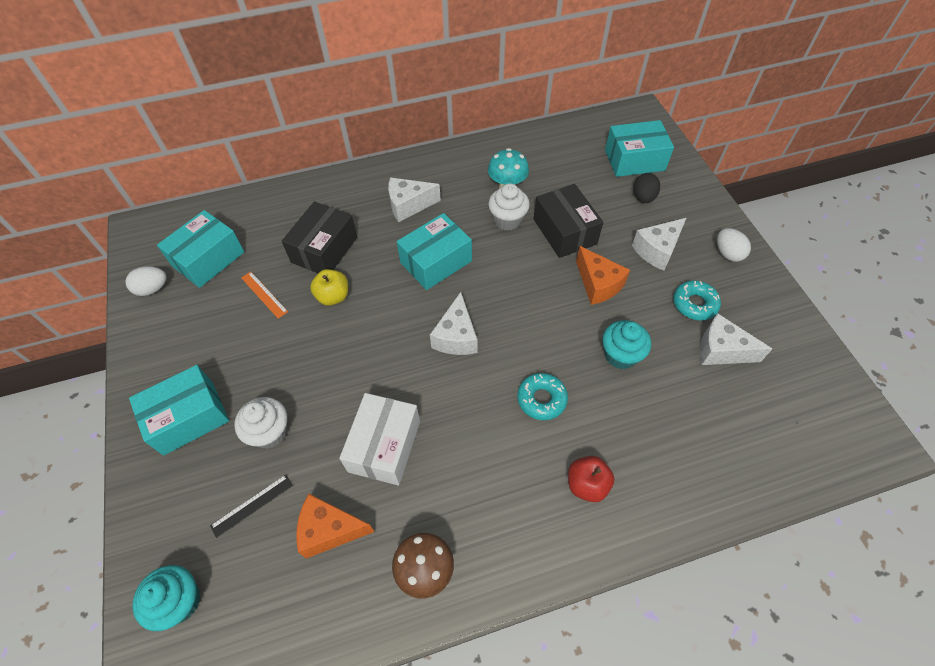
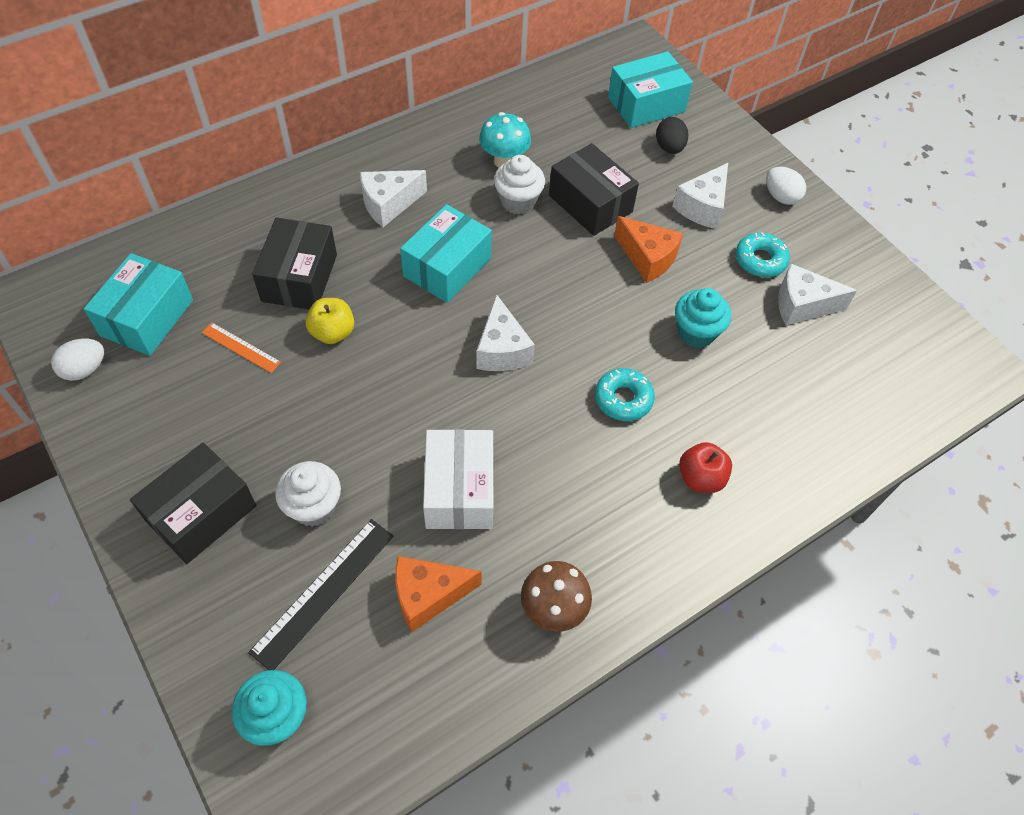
camera: 20 degrees left, 0 degrees up
(188, 417) = (201, 513): turquoise box -> black box
(252, 505) = (323, 592): black ruler -> black ruler, size x1.71

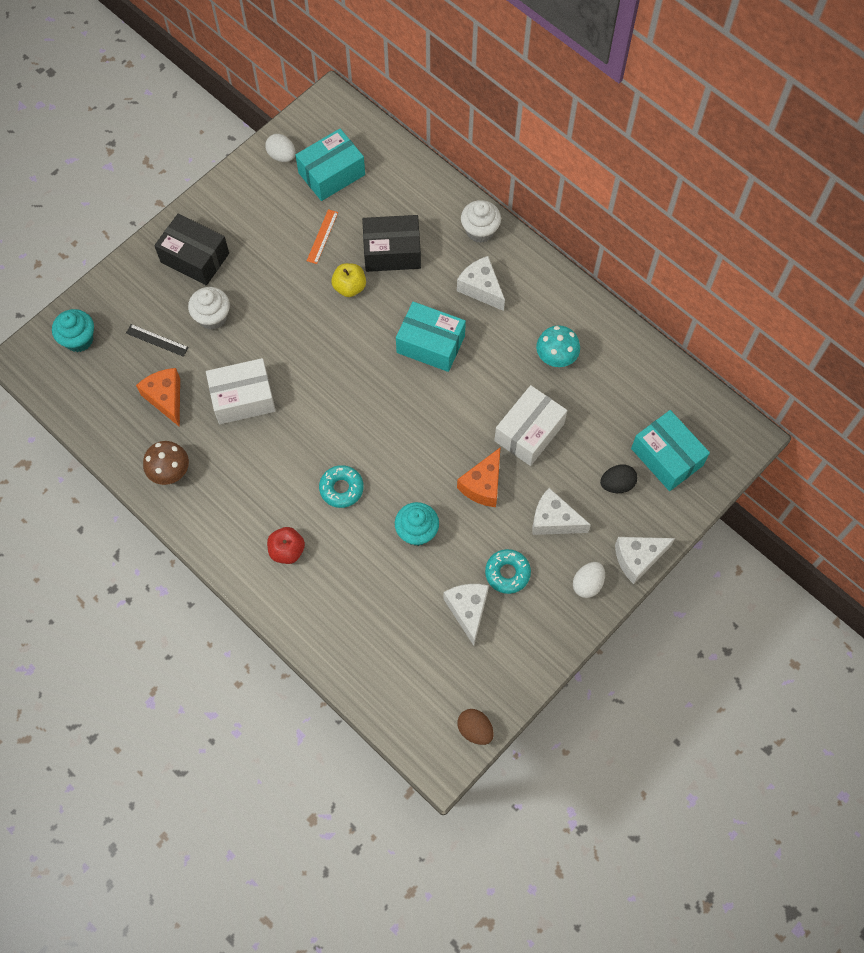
camera: 80 degrees right, 10 degrees up
(147, 318) = (331, 174): turquoise box -> turquoise box turned 45 degrees counterclockwise
(323, 592) = (157, 340): black ruler -> black ruler, size x0.59
(502, 350) = (364, 398): white cheese -> white cheese (638, 558)
(518, 201) = (513, 378): white cupcake -> white cupcake (480, 231)
(590, 203) = (529, 432): black box -> white box
(946, 329) = (475, 729): none -> brown egg

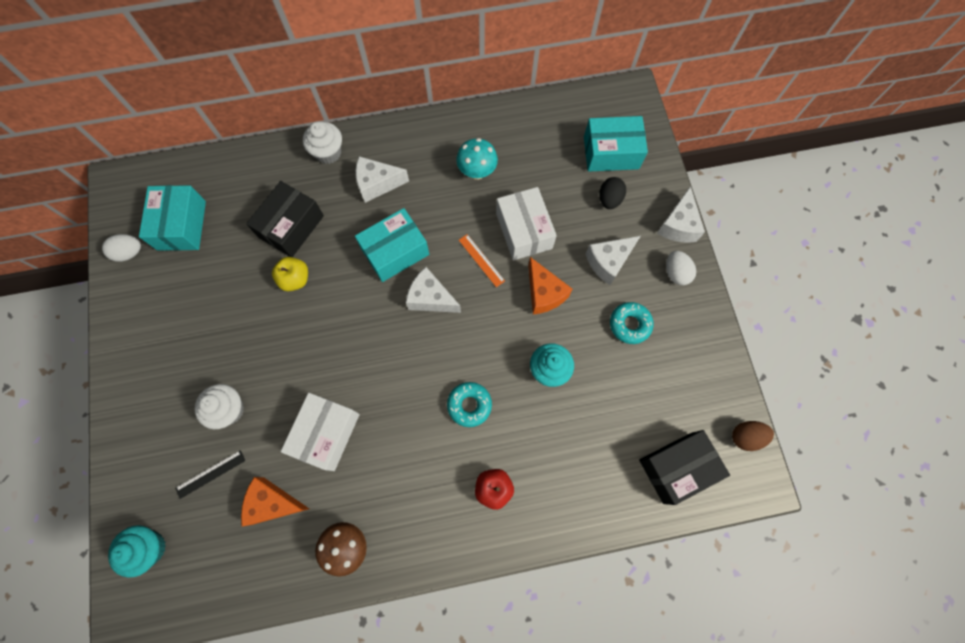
camera: 55 degrees left, 5 degrees up
(195, 258) = (160, 387): black box -> black box (677, 468)
(322, 236) = (232, 270): orange ruler -> orange ruler (481, 260)
(468, 610) = (642, 375): white cheese -> white cheese (431, 298)

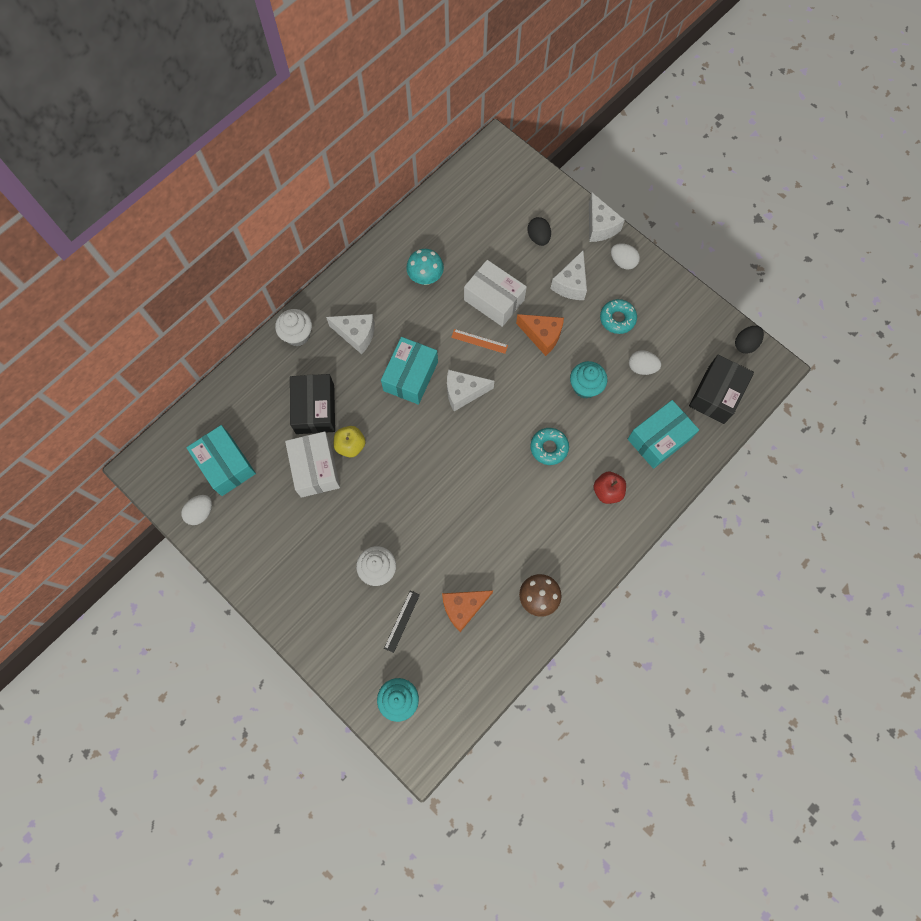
camera: 35 degrees left, 0 degrees up
(326, 433) = (463, 536): white box -> white box (315, 468)
(377, 184) = (356, 335): white cheese -> white cheese turned 120 degrees counterclockwise
(611, 153) = (514, 202): turquoise box -> turquoise box (659, 439)
(619, 388) = (641, 367): none -> white egg
(745, 436) = (745, 344): brown egg -> black egg

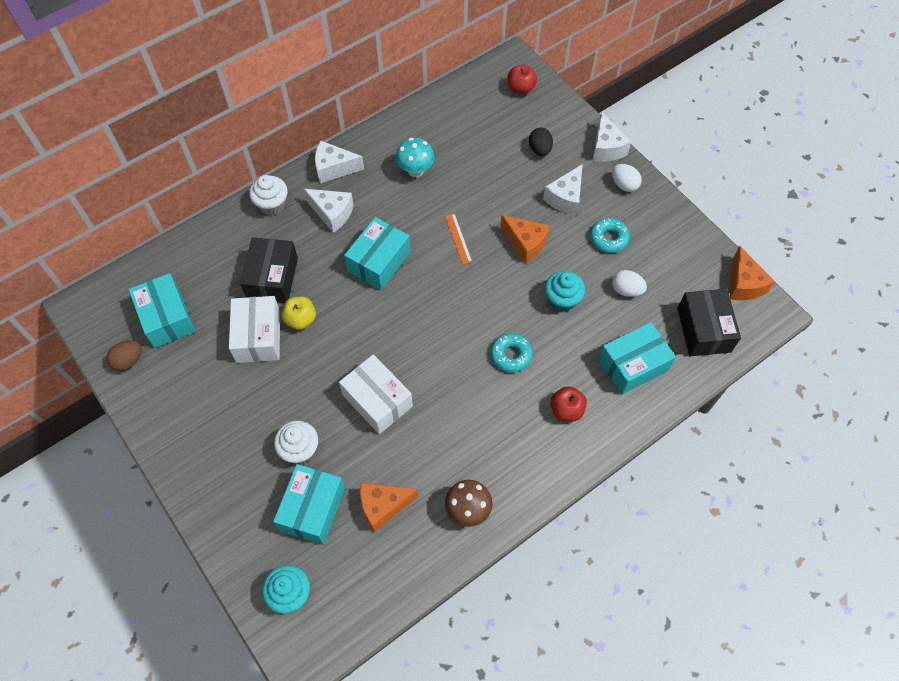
camera: 10 degrees right, 10 degrees down
(201, 512) = (128, 361): white egg -> brown egg
(401, 621) = (312, 509): black ruler -> turquoise box
(463, 392) = (431, 286): white cheese -> white cheese (334, 168)
(479, 341) = (458, 238): orange ruler -> orange ruler turned 45 degrees clockwise
(494, 300) = (481, 201): white box -> white box (377, 400)
(509, 175) = (520, 88): none -> red apple
(716, 394) = (703, 330): black box -> black box turned 45 degrees counterclockwise
(745, 344) = (743, 284): black egg -> orange cheese

